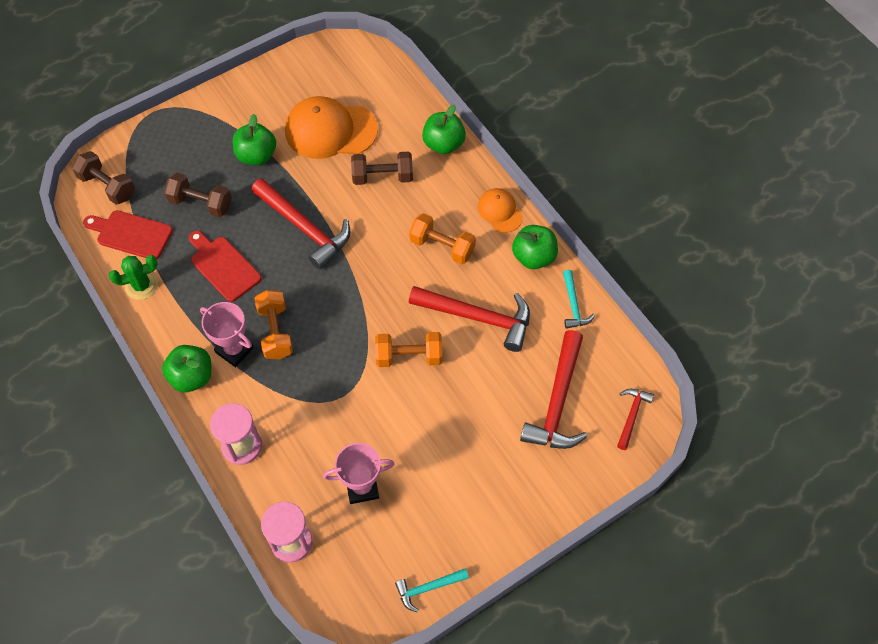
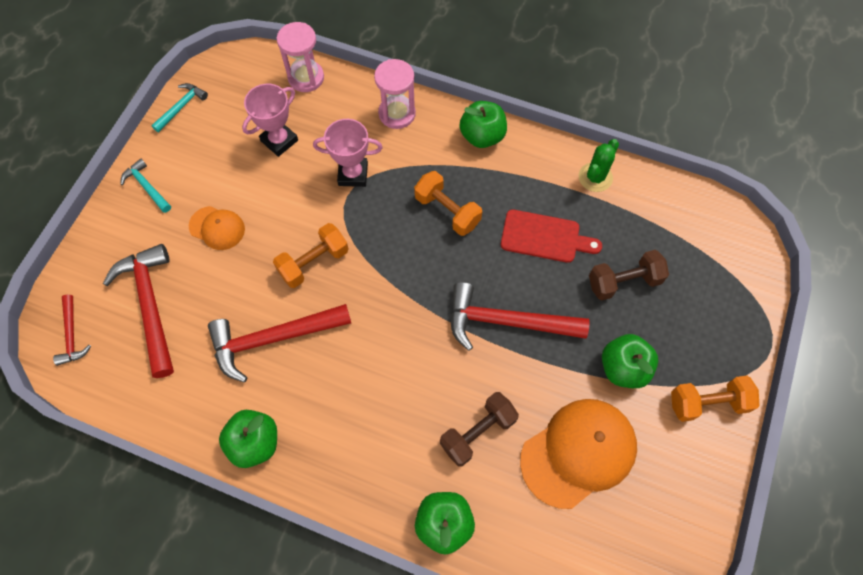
camera: 145 degrees right, 5 degrees up
(107, 186) = (721, 242): brown dumbbell -> none
(131, 234) = (651, 213): red cutting board -> none
(234, 350) = (468, 176): pink trophy -> pink trophy (353, 174)
(442, 247) = (357, 391): orange dumbbell -> orange dumbbell (707, 403)
(500, 211) = (324, 475): orange cap -> orange cap (217, 228)
(573, 305) = (183, 414): turquoise hammer -> turquoise hammer (147, 187)

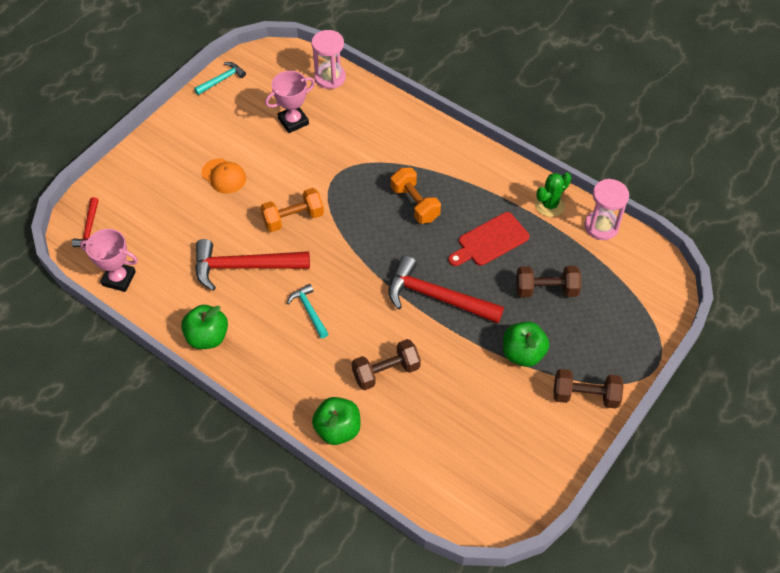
camera: 15 degrees right, 10 degrees down
(147, 187) = (177, 134): turquoise hammer -> turquoise hammer (309, 311)
(150, 306) = (155, 221): red hammer -> none
(353, 174) = (345, 159): pink trophy -> pink trophy (119, 278)
(397, 114) = (397, 121): pink hourglass -> pink hourglass (601, 226)
(482, 136) = (463, 153): green apple -> none
(544, 237) = (490, 241): red cutting board -> red cutting board turned 120 degrees clockwise
(578, 452) = (463, 406): orange cap -> none
(707, 403) = (585, 396): orange dumbbell -> brown dumbbell

